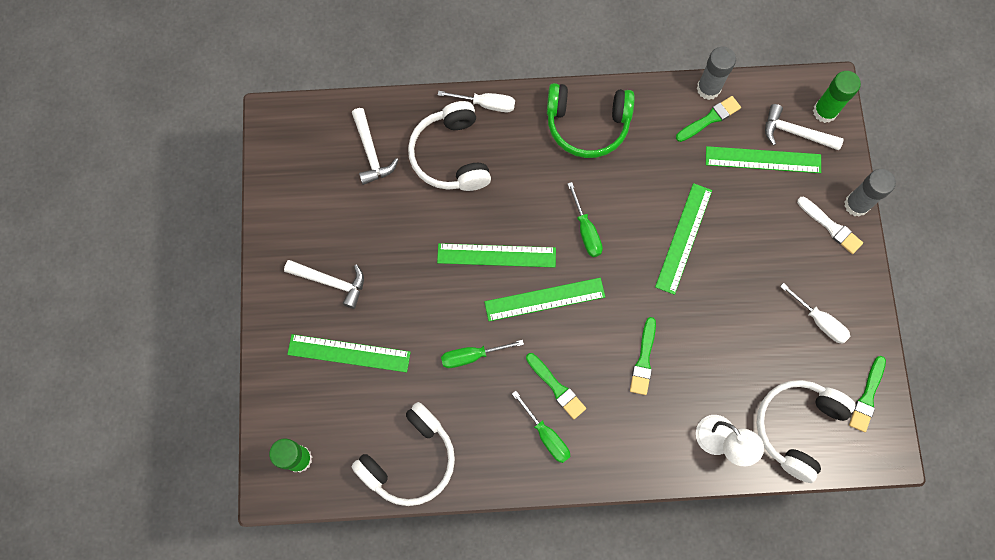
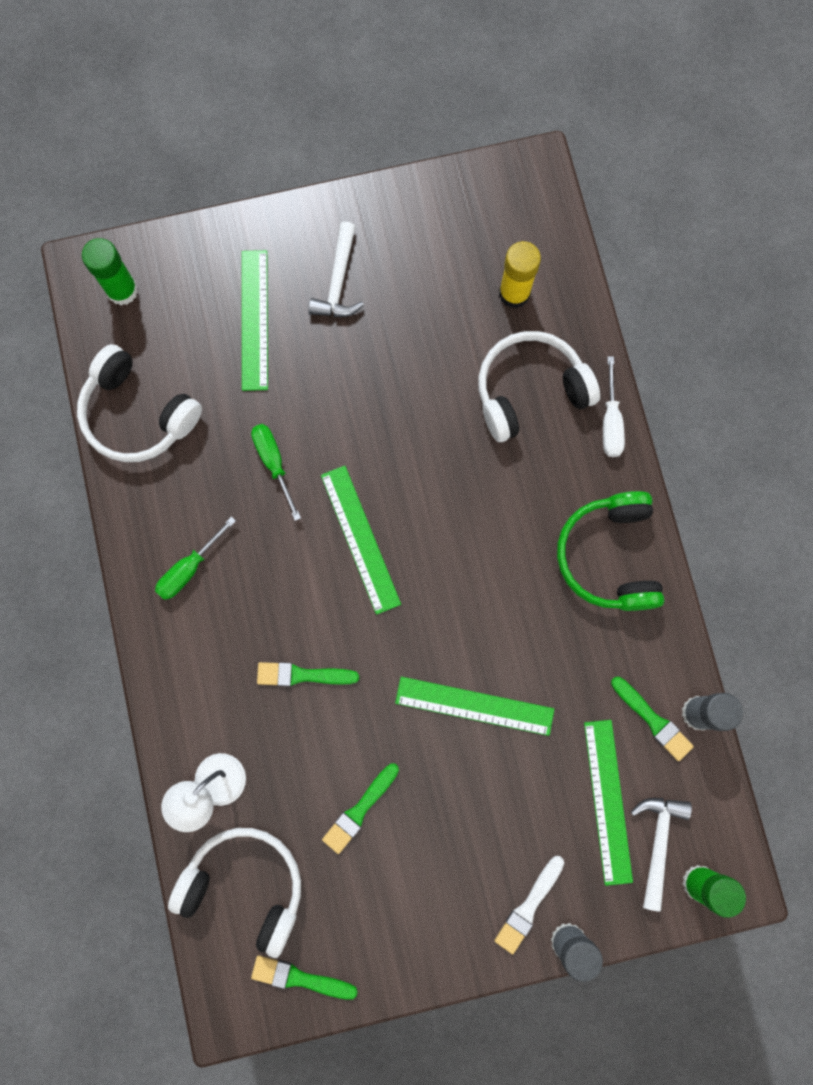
camera: 80 degrees right, 5 degrees up
(371, 152) = (514, 293): white hammer -> yellow glue stick
(496, 255) = (407, 470): green ruler -> none
(556, 387) = (250, 571): green brush -> green brush (359, 810)
(586, 231) = (460, 577): green screwdriver -> none
(819, 321) = (392, 903): white screwdriver -> none

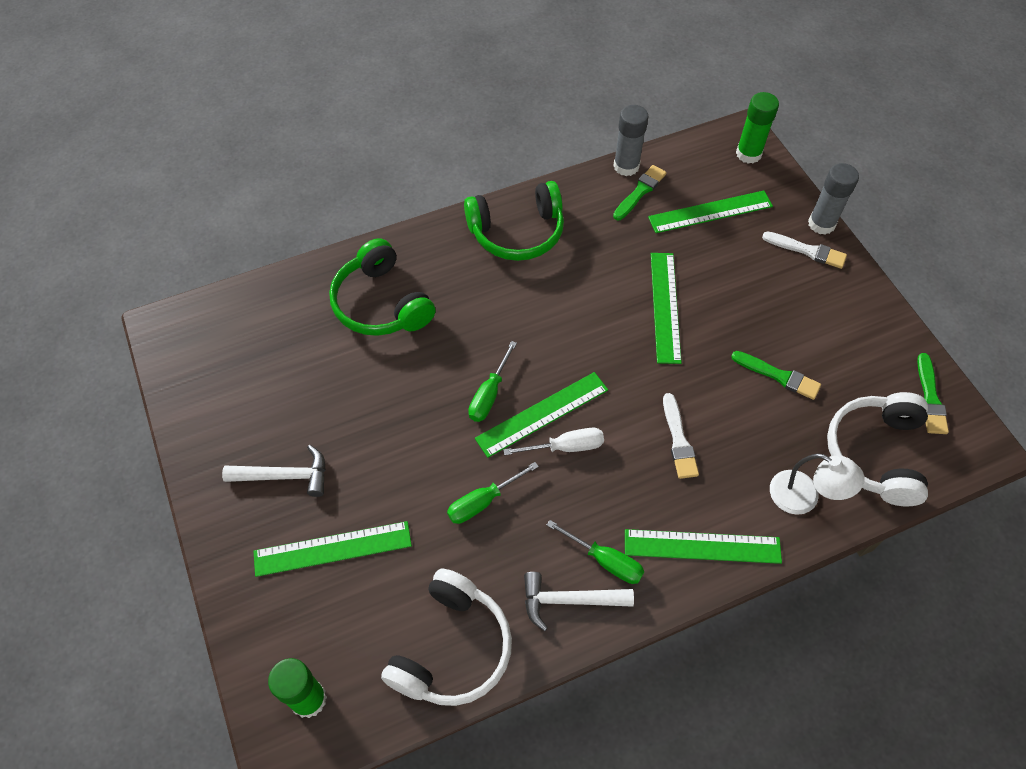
camera: 100 degrees left, 20 degrees down
(183, 667) = (702, 546): none -> green ruler
(302, 675) = (678, 440): green brush -> white brush
(393, 488) = (489, 394): none -> green screwdriver
(514, 293) = (289, 327): yellow glue stick -> none
(530, 390) = (381, 304): white headphones -> green headphones
(610, 422) = (402, 244): white screwdriver -> white screwdriver (566, 447)
(658, 843) = (729, 179): white hammer -> white hammer (569, 600)

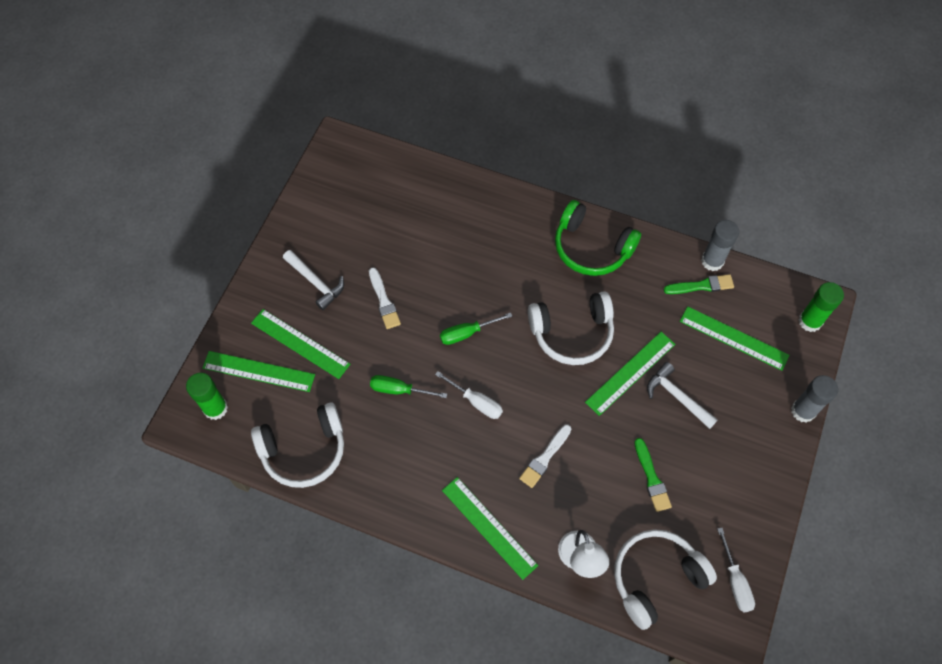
camera: 45 degrees right, 5 degrees up
(381, 304) = (464, 226): green headphones -> none
(542, 414) = (484, 371): green ruler -> green ruler (258, 371)
(569, 600) = (386, 484): white hammer -> white hammer (677, 396)
(581, 315) = (572, 333): none -> white headphones
(605, 560) = (428, 483): green screwdriver -> none
(807, 251) = (770, 419): white brush -> white brush (384, 301)
(930, 398) = (735, 581): green brush -> white screwdriver

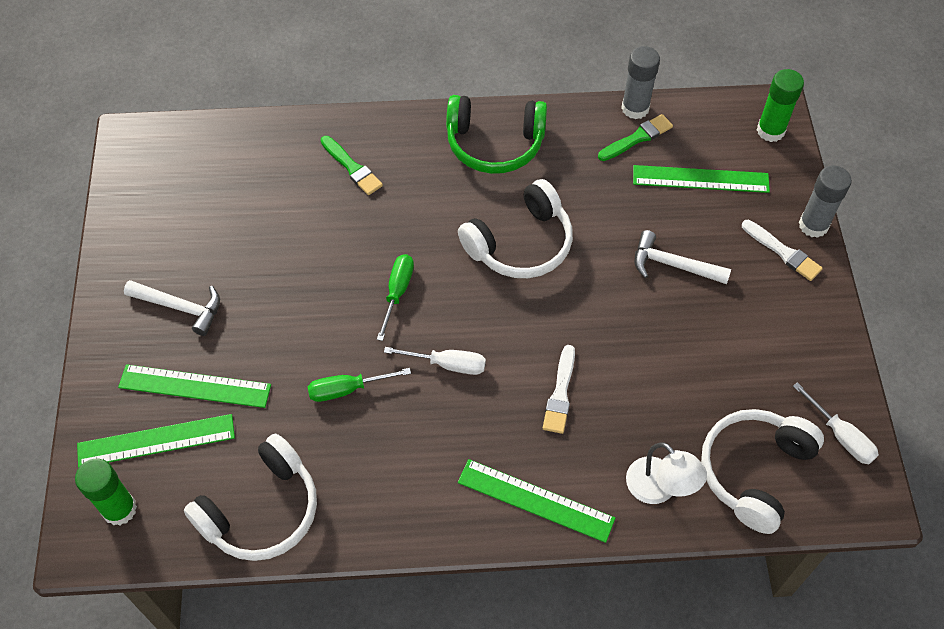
camera: 25 degrees left, 5 degrees down
(384, 301) = (277, 295): white brush -> white brush (783, 252)
(467, 333) = (397, 292): green screwdriver -> green screwdriver turned 150 degrees clockwise
(630, 373) = (608, 260): green ruler -> none
(651, 478) = (691, 364): green brush -> green brush (352, 167)

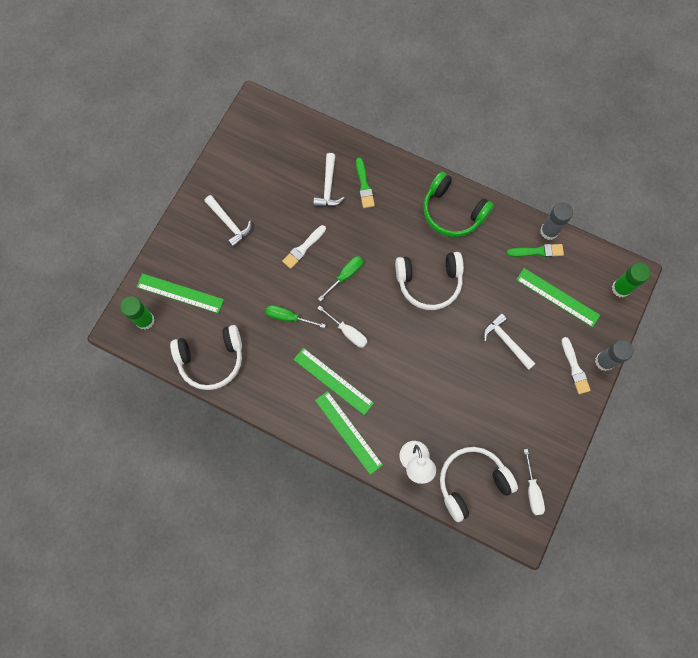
camera: 30 degrees right, 15 degrees up
(195, 386) = (214, 273): green ruler -> green ruler (333, 381)
(301, 192) = (328, 187): none -> white hammer
(560, 393) = (397, 381): white brush -> white brush (303, 248)

